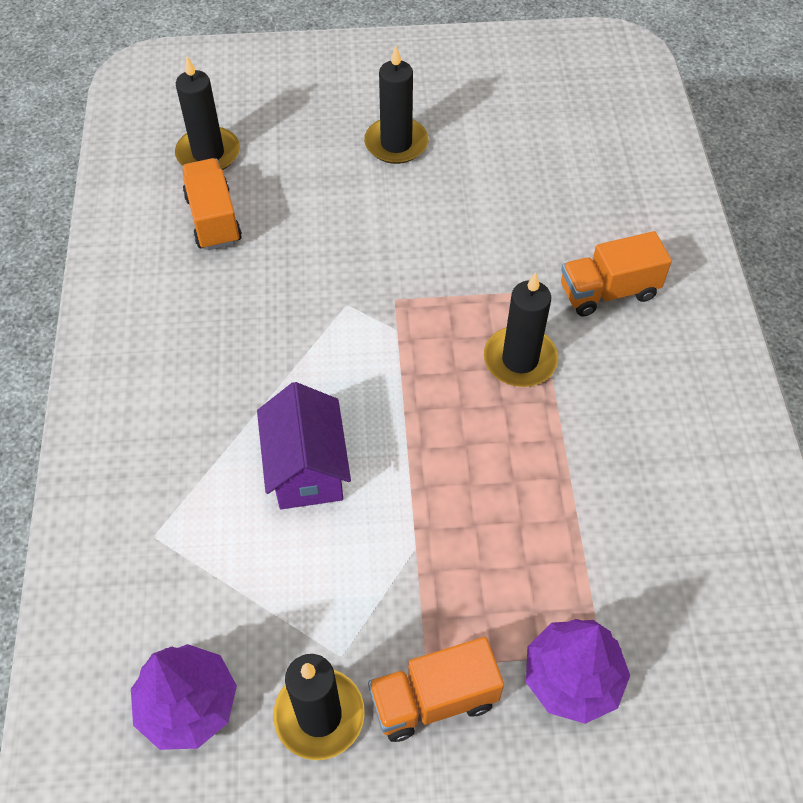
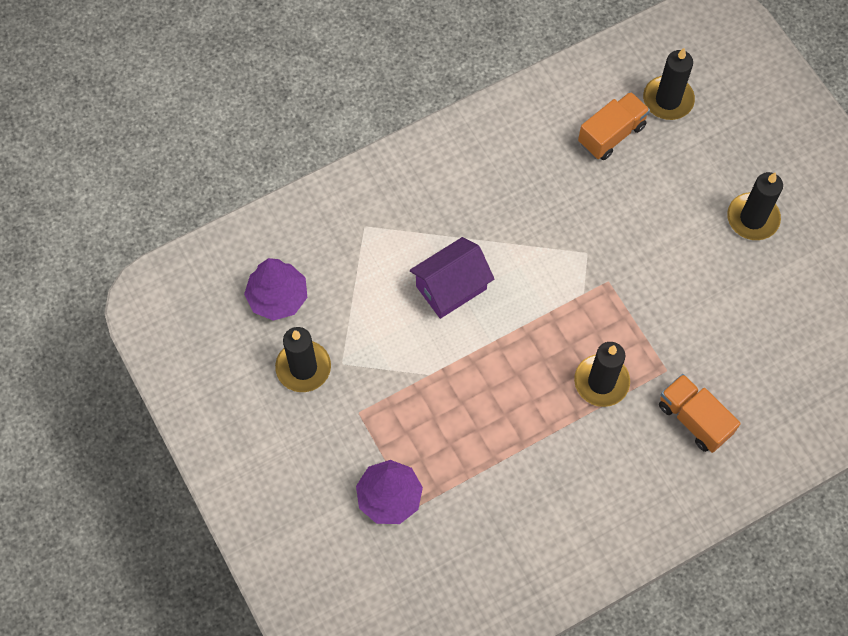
camera: 65 degrees right, 10 degrees up
(433, 699) = (340, 425): orange truck -> none

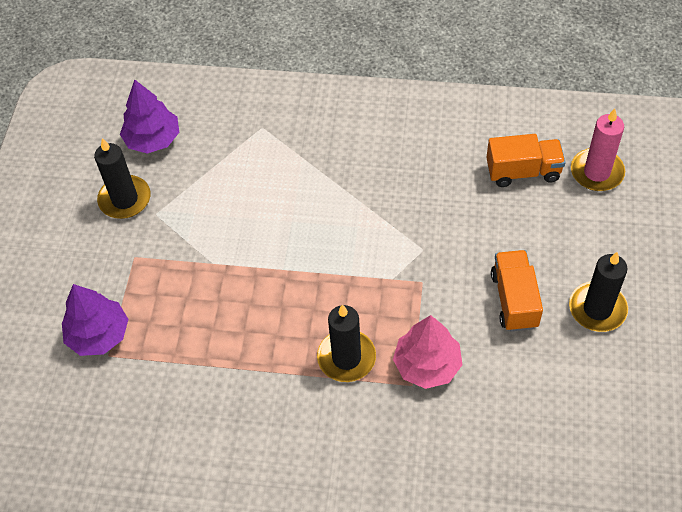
camera: 40 degrees right, 10 degrees down
(451, 287) = (288, 209): purple house -> none
(665, 347) = (427, 365): none -> pink tree
(668, 100) = (597, 172): black candle -> pink candle
(694, 419) = (401, 441): orange truck -> orange truck (514, 300)

